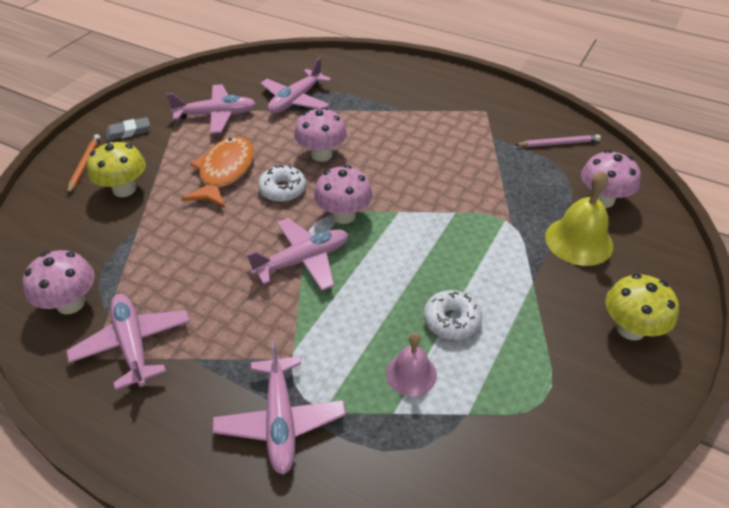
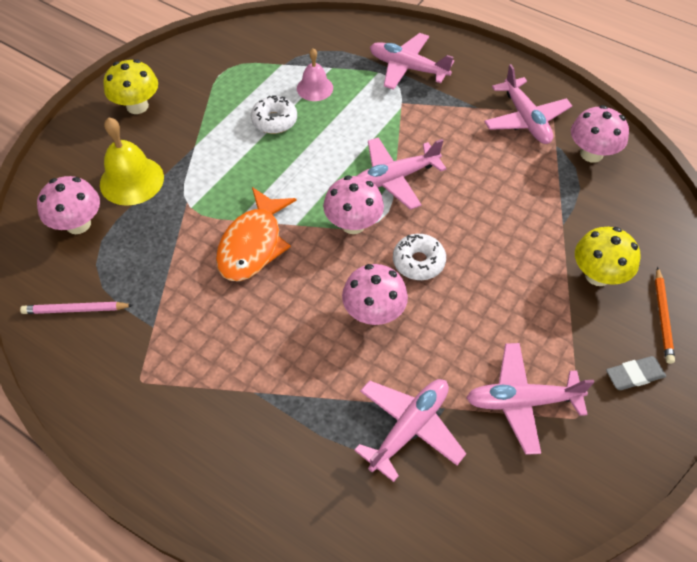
camera: 175 degrees left, 10 degrees up
(225, 172) = (488, 292): orange fish -> orange fish (253, 244)
(280, 421) = (407, 68): pink plane -> pink plane turned 60 degrees counterclockwise

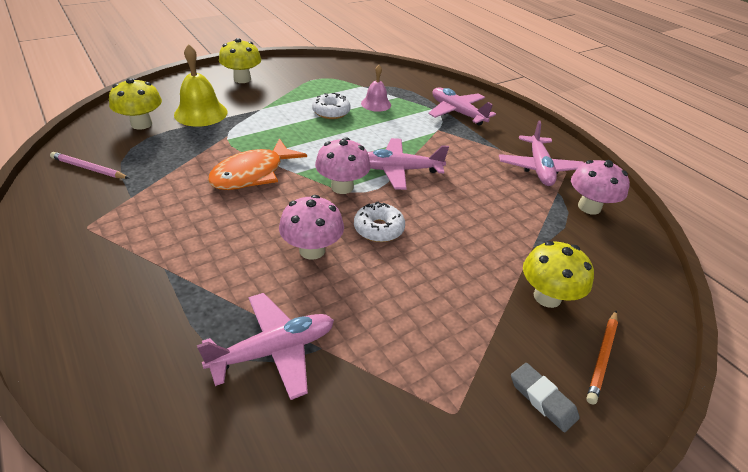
camera: 20 degrees right, 15 degrees down
(78, 224) = (141, 124): pink mushroom -> yellow mushroom
(522, 401) = (402, 374): pink plane -> none
(634, 375) = (542, 399): grey eraser -> grey eraser turned 45 degrees clockwise

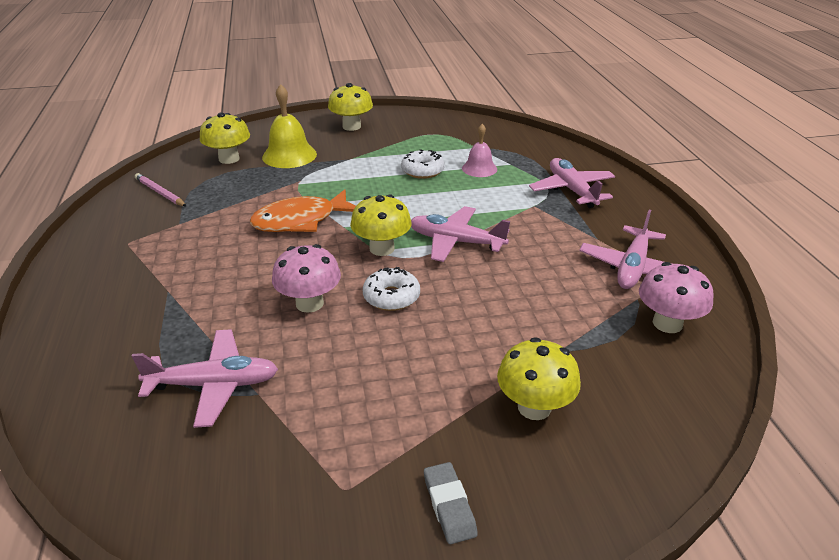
camera: 25 degrees right, 5 degrees down
(342, 187) = (382, 248): pink mushroom -> yellow mushroom
(602, 357) = (554, 486): orange pencil -> none

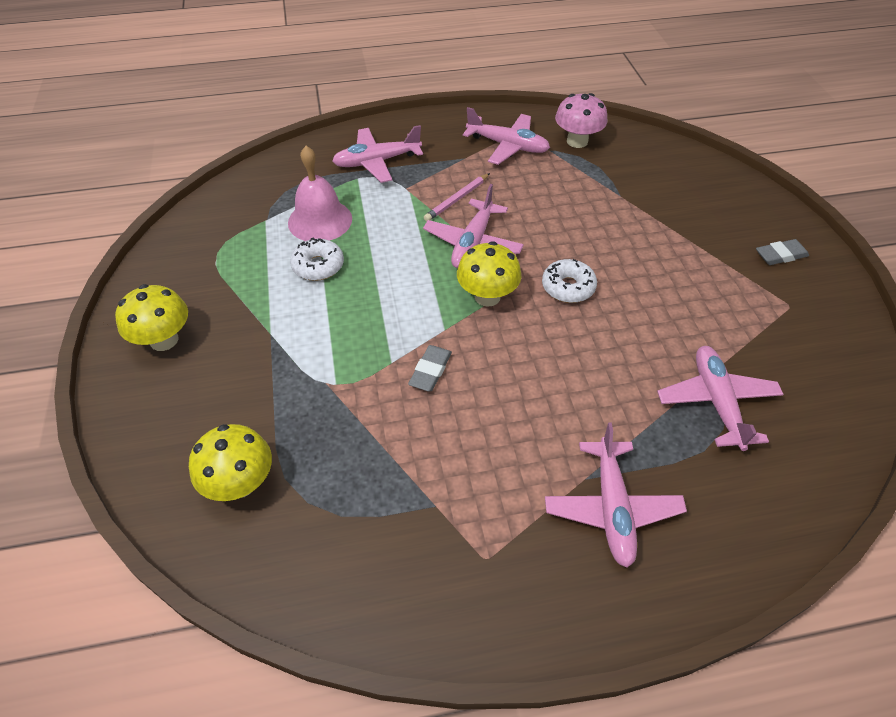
camera: 90 degrees left, 15 degrees up
(134, 302) = (612, 508): none -> pink plane
(160, 192) = (342, 557): pink pencil -> pink pencil (457, 199)
(289, 155) = (245, 405): yellow bell -> none
(300, 221) = (430, 371): orange fish -> grey eraser
(309, 303) = (587, 346): pink mushroom -> none
(479, 168) = (320, 220): pink bell -> pink bell, size x1.58
(534, 407) = (682, 212): yellow mushroom -> none

